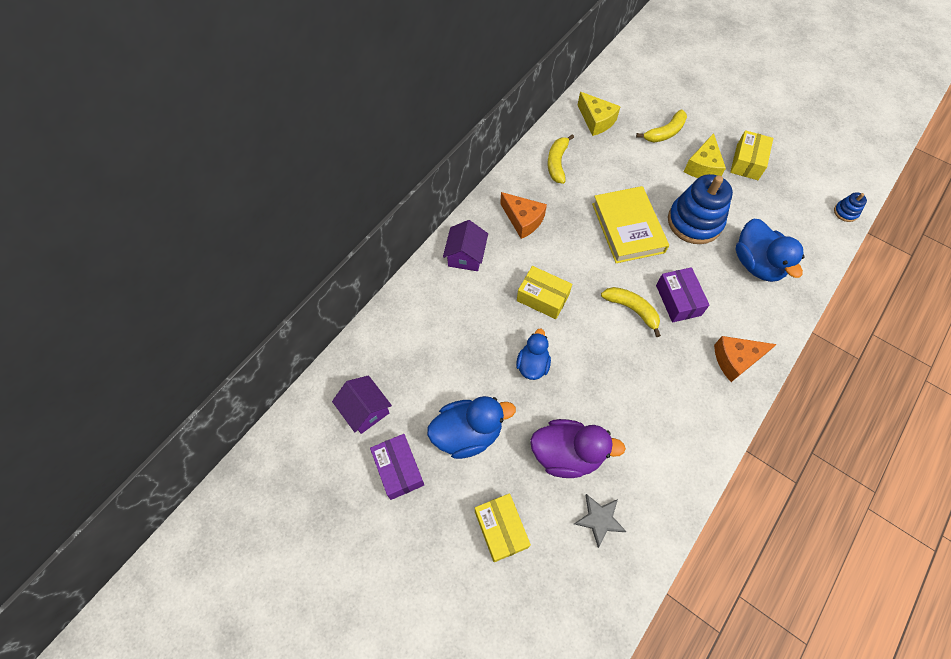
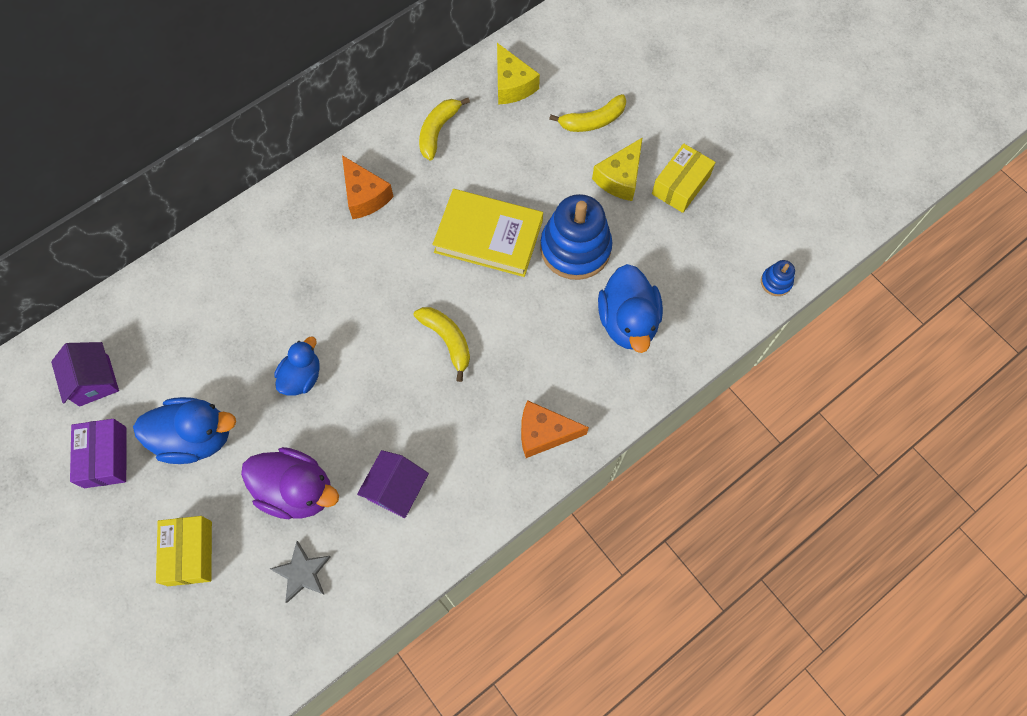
camera: 15 degrees right, 5 degrees up
(466, 256) = (278, 225): purple house -> purple house (396, 489)
(542, 298) = (347, 299): yellow box -> none
(628, 228) = (488, 236): yellow book -> yellow book turned 75 degrees counterclockwise
(678, 300) = (508, 342): purple box -> none

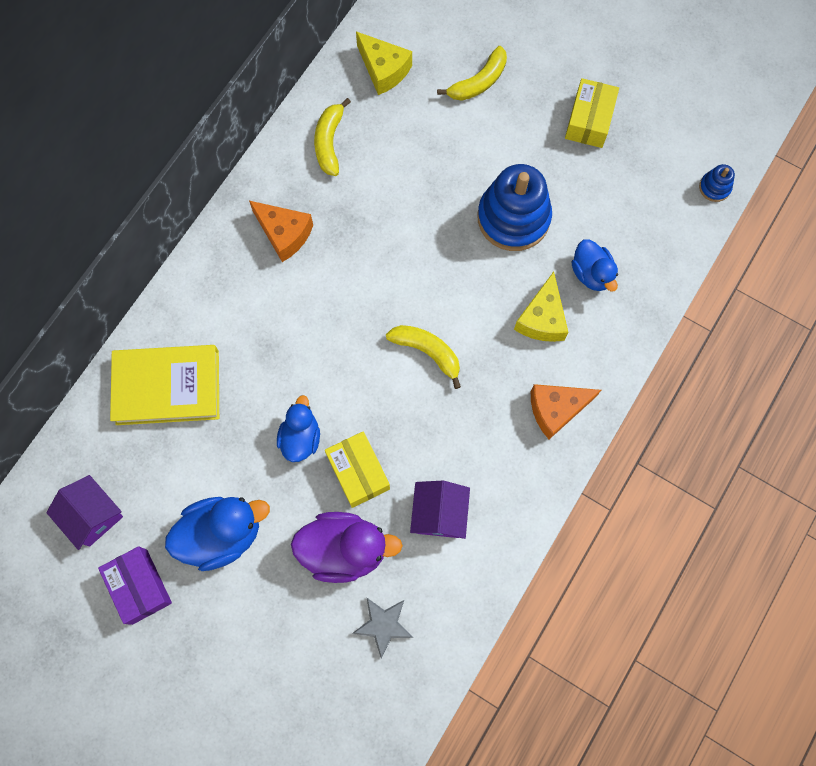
camera: 20 degrees left, 5 degrees up
(190, 553) = (266, 647): yellow box -> yellow box (358, 472)
(488, 236) = (424, 234): yellow book -> yellow book (167, 387)
(620, 178) = (528, 132): yellow cheese -> yellow cheese (542, 318)
(627, 321) = (591, 273): blue duck -> blue duck, size x0.63

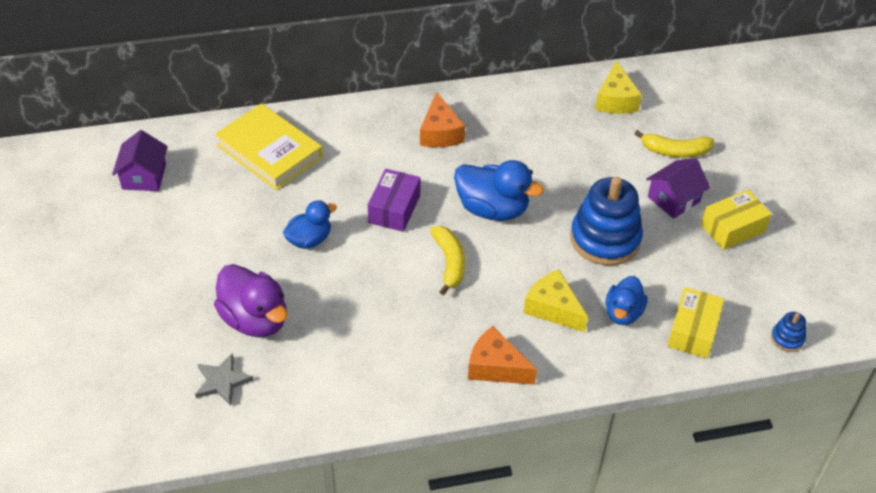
camera: 45 degrees right, 25 degrees down
(139, 586) = (119, 232): purple box -> purple box (394, 209)
(222, 534) = (198, 247): blue duck -> blue duck (492, 209)
(329, 142) = (530, 110): yellow banana -> none
(358, 472) = (319, 287): yellow box -> yellow box (693, 331)
(439, 514) = (339, 354): purple house -> purple house (673, 199)
(542, 318) = (553, 308): yellow cheese -> yellow cheese turned 75 degrees clockwise

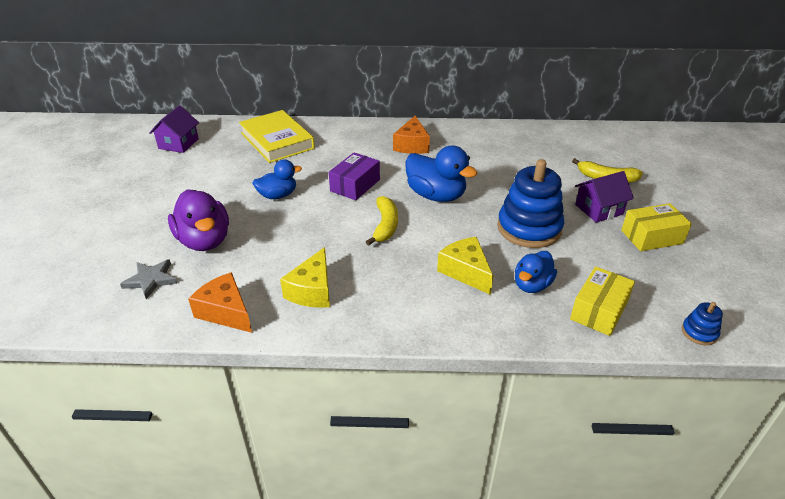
camera: 15 degrees right, 10 degrees down
(495, 367) = (395, 309): orange cheese -> orange cheese (226, 312)
(615, 100) = (561, 142): yellow cheese -> yellow cheese (312, 290)

